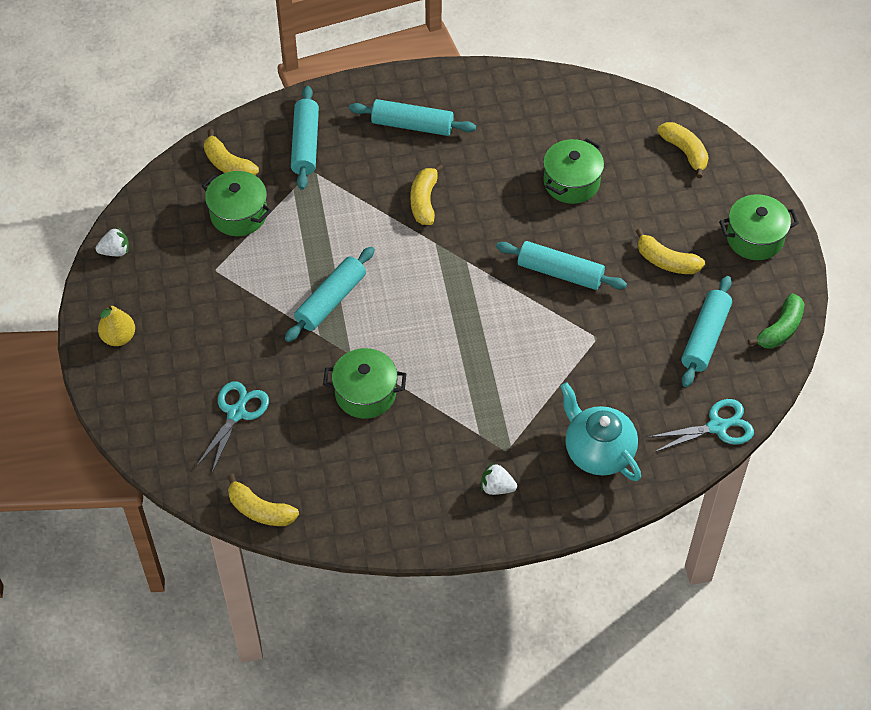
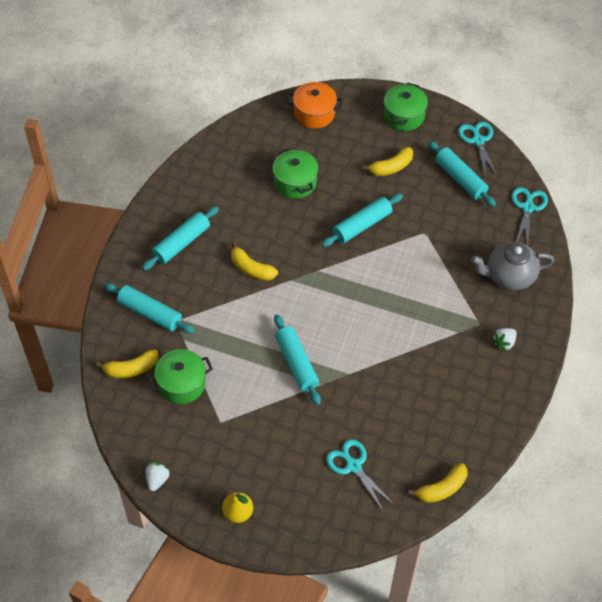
camera: 60 degrees left, 0 degrees up
(365, 393) = (386, 380): green pot -> none
(598, 451) = (509, 276): turquoise teapot -> grey teapot
(685, 152) = (314, 113): yellow banana -> orange pot
(780, 329) = (478, 140): green banana -> turquoise scissors

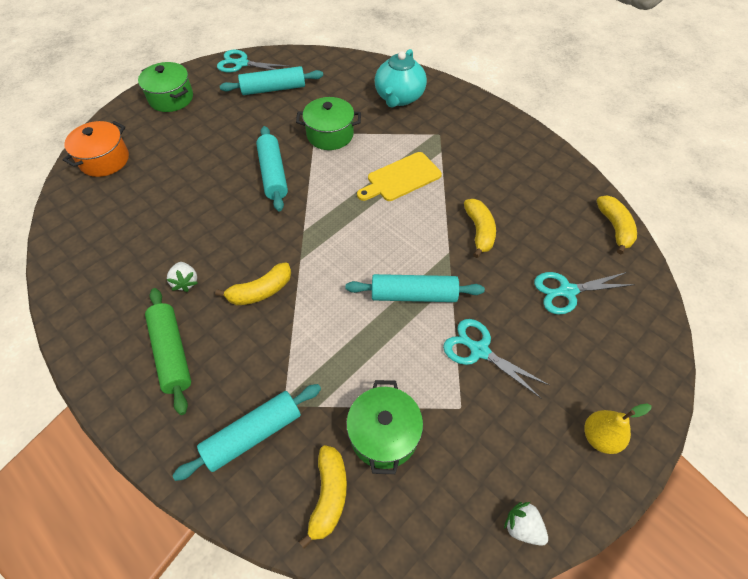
camera: 65 degrees left, 0 degrees up
(181, 243) = (172, 353): turquoise rolling pin -> green rolling pin
(295, 182) = (176, 208): green pot -> green pot (330, 135)
(391, 167) = (222, 128): yellow banana -> yellow banana (479, 231)
(409, 314) = (401, 178): none -> yellow cutting board
(504, 343) = (468, 126): white strawberry -> white strawberry (185, 282)
(509, 276) = (399, 97): grey teapot -> turquoise teapot
(527, 207) = (335, 61): turquoise scissors -> turquoise scissors (479, 350)

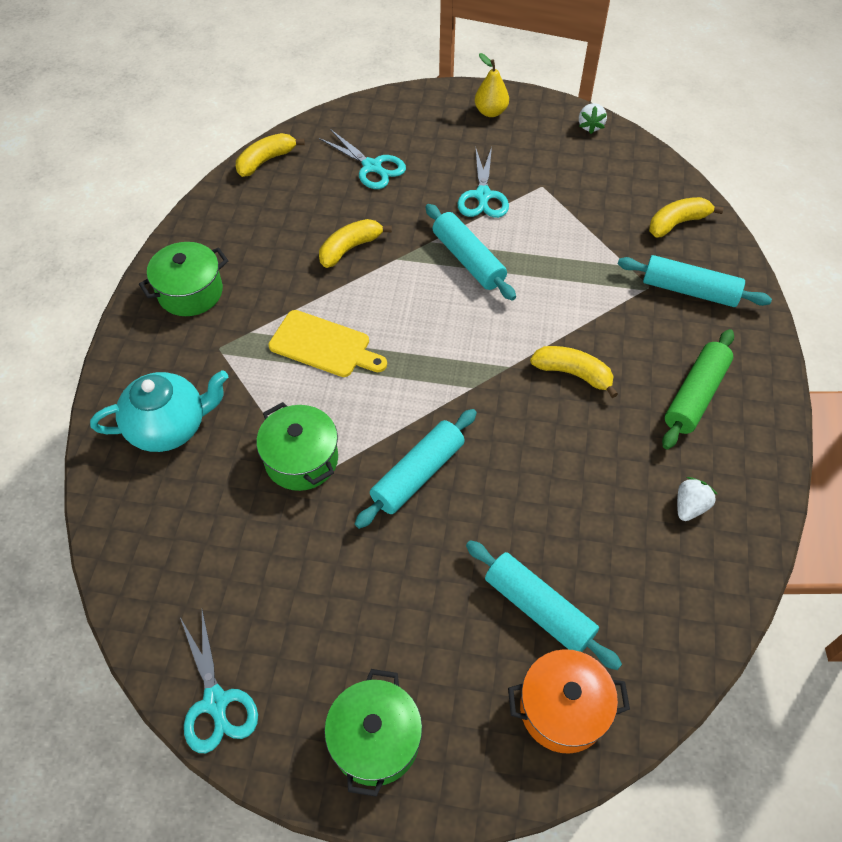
camera: 125 degrees left, 0 degrees up
(185, 282) = (625, 445): white strawberry -> white strawberry (689, 506)
(273, 89) = (251, 600): turquoise rolling pin -> turquoise rolling pin (538, 609)
(384, 434) = (606, 217): green pot -> green pot (190, 292)

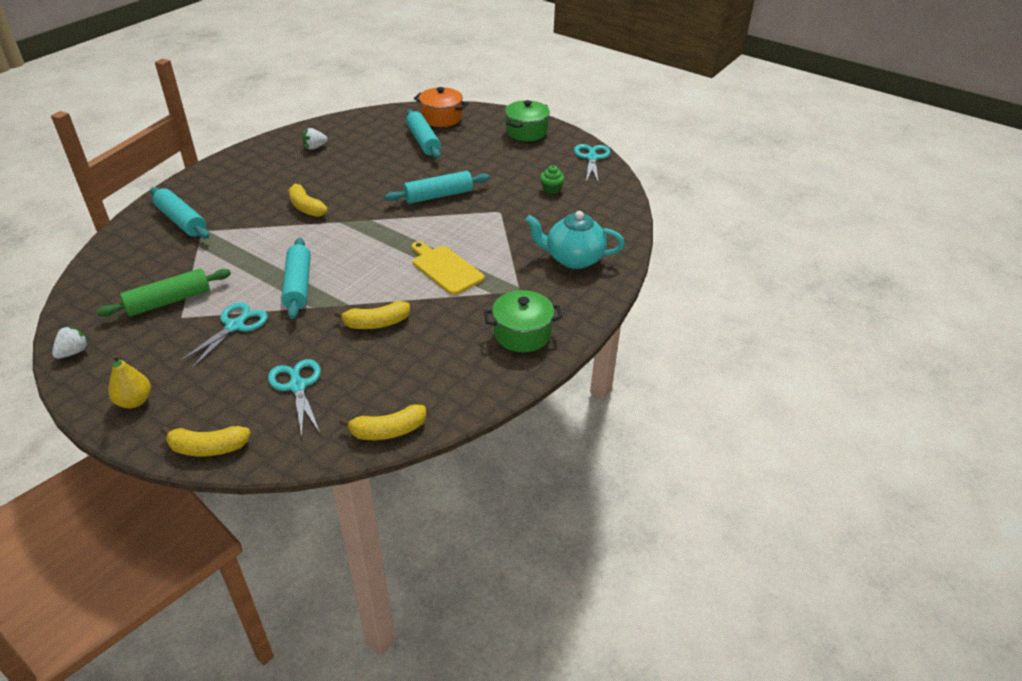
camera: 155 degrees left, 15 degrees down
(255, 568) = (551, 189): none -> green cupcake
(301, 459) = (499, 220): green pot -> none
(677, 223) = (127, 258): yellow banana -> yellow banana (208, 448)
(695, 395) = (253, 179): green rolling pin -> green rolling pin (169, 301)

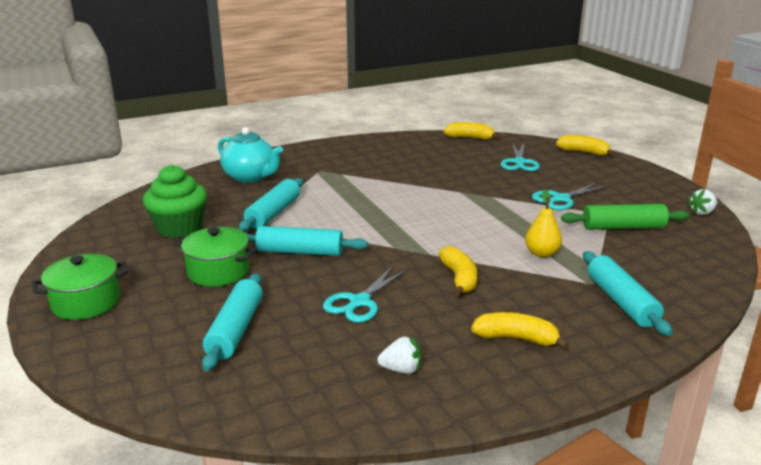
camera: 150 degrees left, 15 degrees down
(134, 401) = (638, 178): yellow pear -> yellow pear (541, 253)
(298, 285) = (497, 212): turquoise rolling pin -> turquoise rolling pin (273, 213)
(376, 323) = (445, 177): yellow banana -> yellow banana (516, 339)
(441, 118) = (158, 367): orange pot -> none
(445, 268) = (360, 194): yellow cutting board -> none
(522, 334) = (347, 152): green pot -> green pot (218, 271)
(551, 189) = (179, 228): green cupcake -> green cupcake, size x2.10
(592, 158) = (81, 247): turquoise scissors -> turquoise scissors (359, 302)

